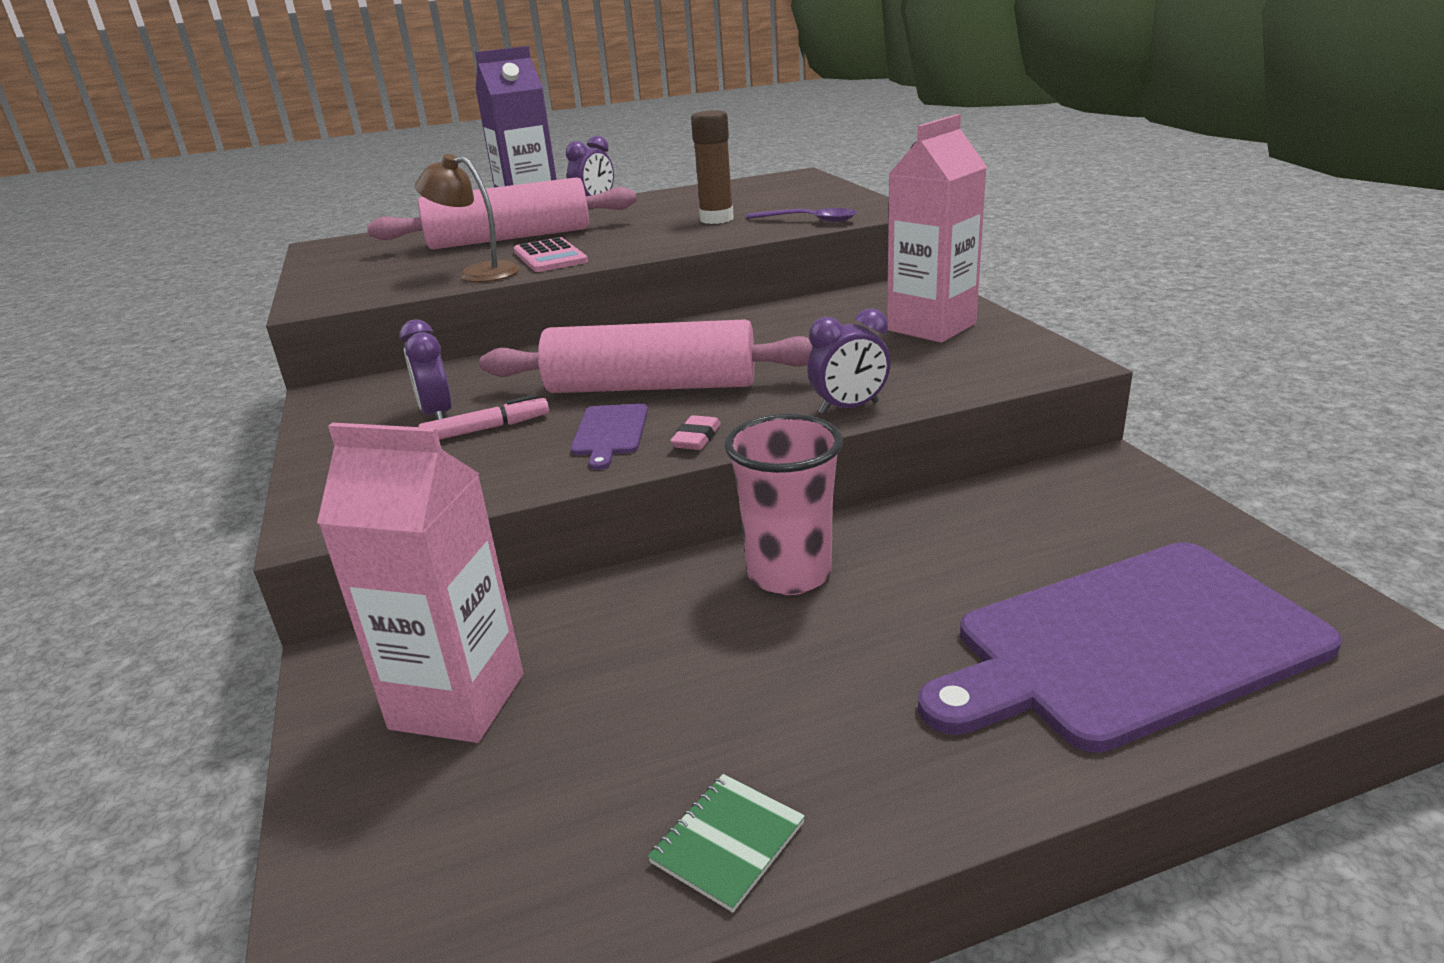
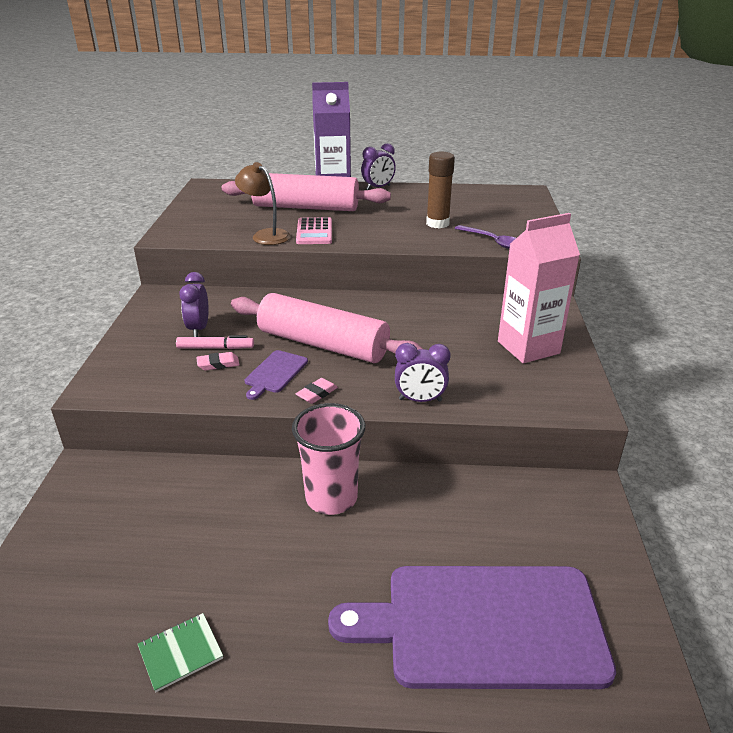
camera: 20 degrees right, 5 degrees up
(457, 701) = (117, 514): pink carton -> none
(509, 445) = (218, 364): none -> pink eraser

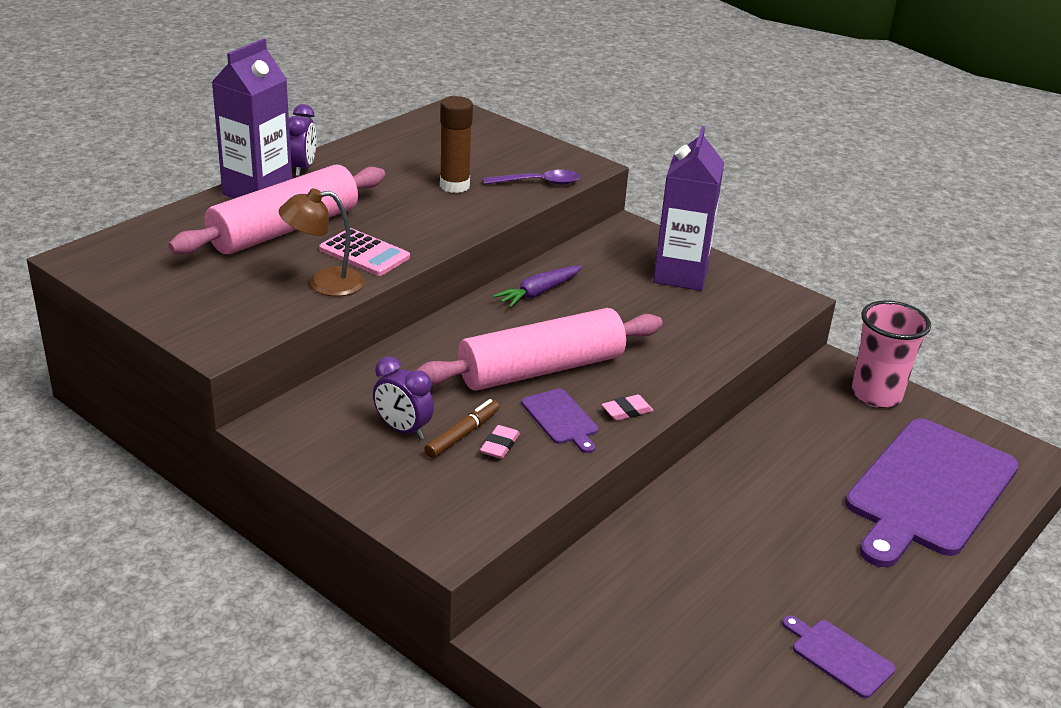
camera: 55 degrees left, 0 degrees up
(180, 653) = (839, 656): green notebook -> purple cutting board
(215, 348) = (462, 434): pink marker -> brown marker
(317, 394) = (627, 411): pink eraser -> pink eraser turned 75 degrees clockwise
(331, 498) = (723, 494): pink cup -> pink cup (876, 395)
(411, 309) = (538, 293): none -> purple carrot
(420, 400) = (698, 364): purple clock -> none
(528, 347) = (680, 275): pink carton -> purple carton

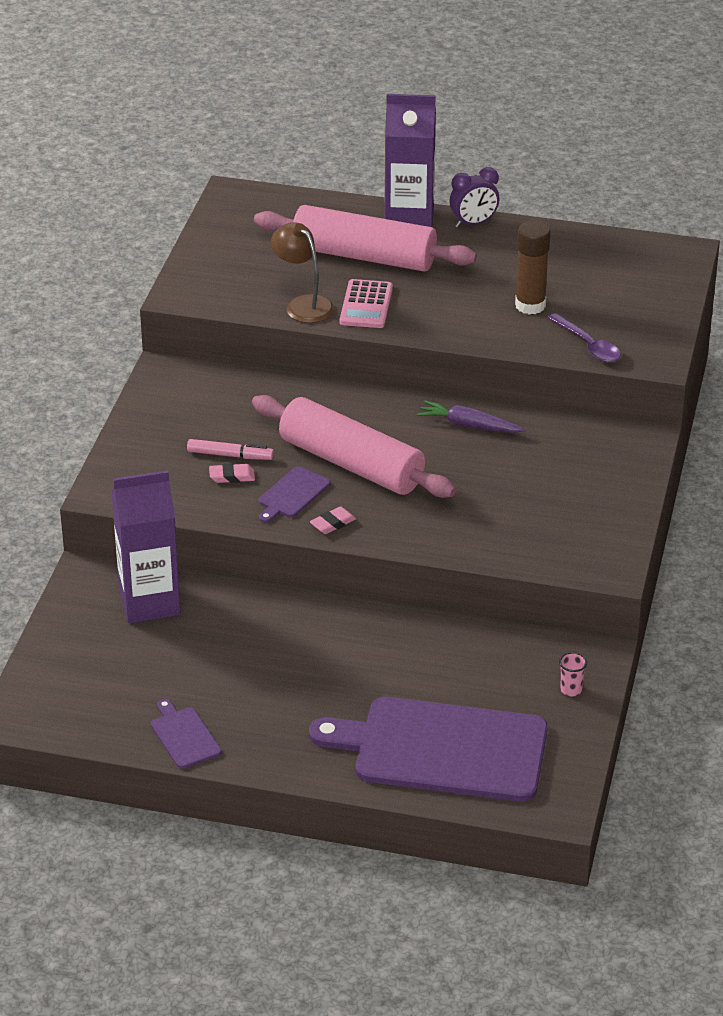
camera: 65 degrees right, 5 degrees up
(403, 429) = (212, 427): purple clock -> none
(462, 434) = (230, 455): brown marker -> pink marker
(627, 411) = (333, 523): pink eraser -> pink eraser turned 75 degrees counterclockwise
(680, 275) = (585, 493): purple carton -> purple carton (149, 602)
(839, 656) = (184, 736): purple cutting board -> purple cutting board turned 45 degrees counterclockwise
(876, 395) = (571, 690): pink cup -> pink cup, size x0.40

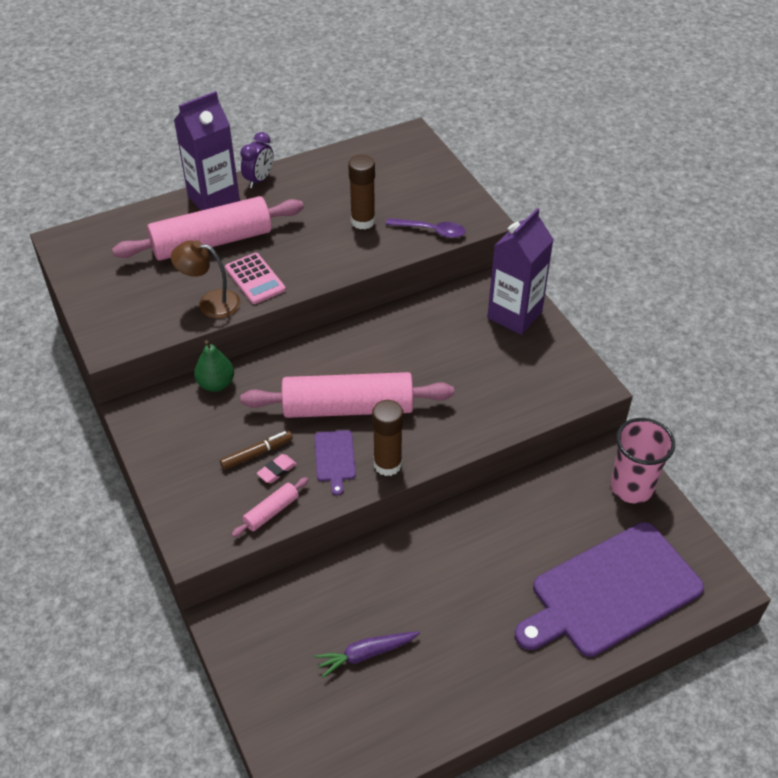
camera: 40 degrees left, 10 degrees up
(149, 602) = (294, 611): purple carton -> purple carton (514, 315)
(184, 736) = (439, 713): purple cutting board -> none
(192, 503) = (271, 512): none -> pink rolling pin
(230, 455) = (257, 453): pink marker -> brown marker
(257, 386) = (216, 384): none -> green pear
(333, 523) = (387, 464): pink eraser -> brown glue stick
(468, 425) = (391, 331): purple carrot -> purple carrot (366, 654)
(571, 690) = (631, 487): pink cup -> pink cup, size x2.50

